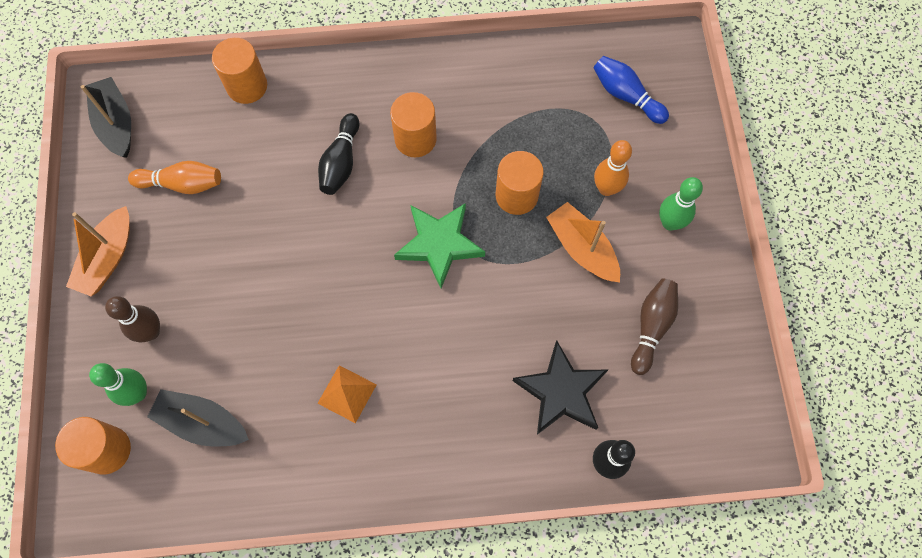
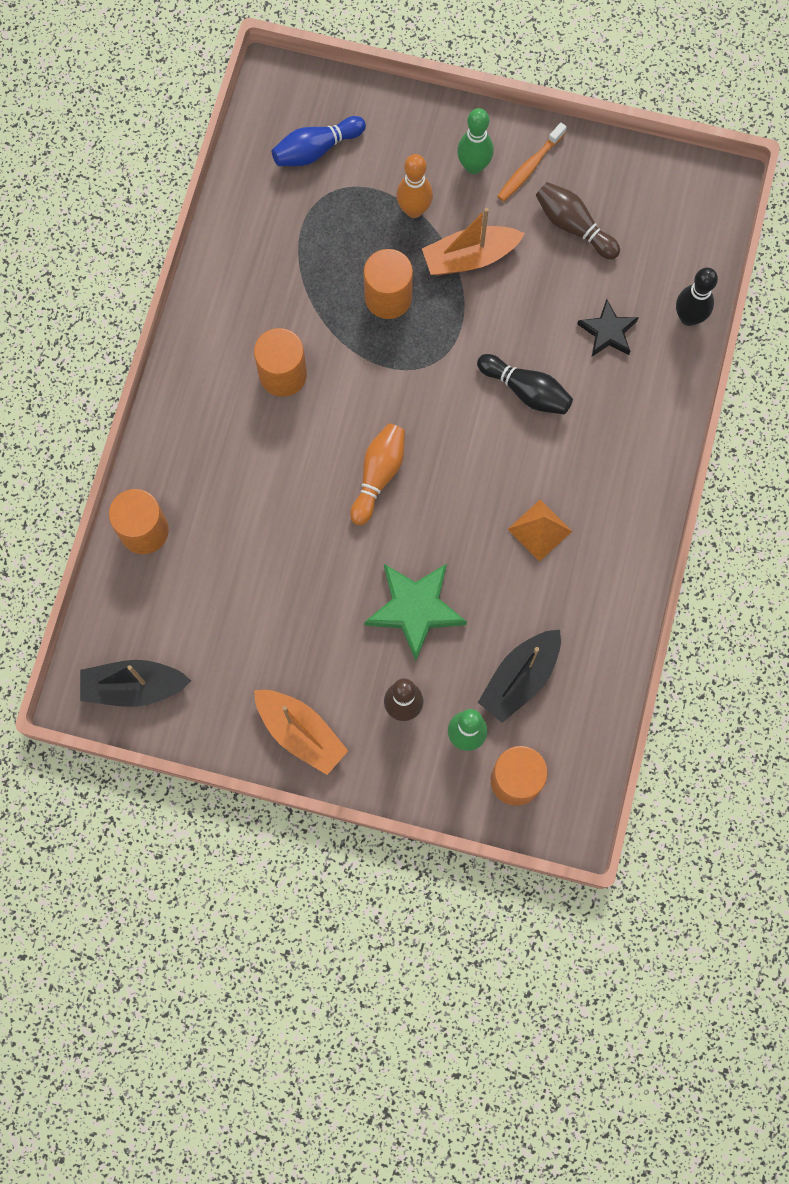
camera: 70 degrees left, 5 degrees up
(182, 184) = (241, 632): orange bowling pin -> orange bowling pin (378, 475)
(341, 162) = (280, 459): black bowling pin -> black bowling pin (526, 391)
(439, 244) = (413, 391): green star -> green star (415, 609)
(561, 391) = (608, 331): black star -> black star, size x0.62
(691, 269) = (529, 167): none -> orange toothbrush

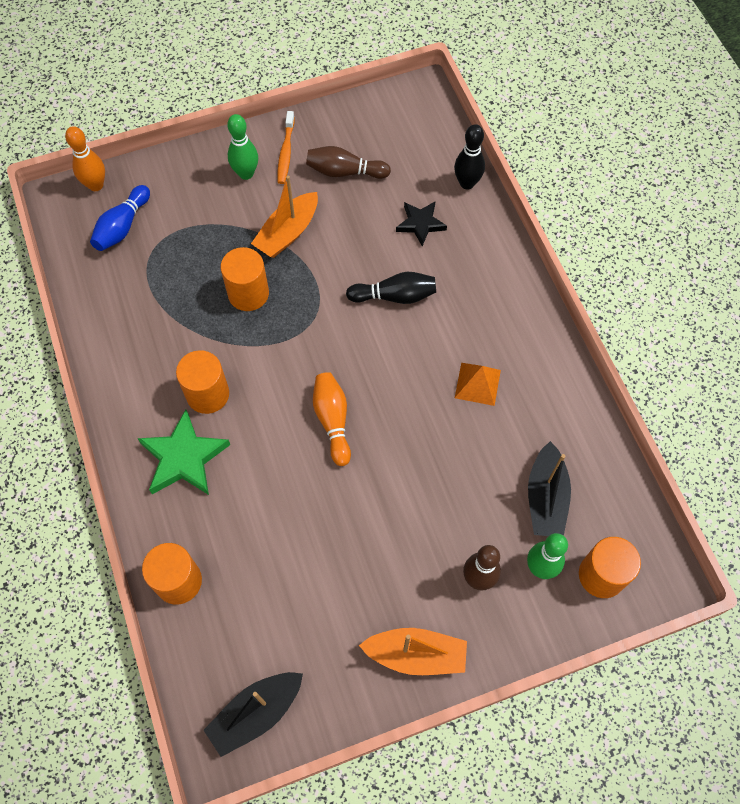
camera: 35 degrees left, 10 degrees down
(414, 210) = (224, 225): orange bowling pin -> orange bowling pin (96, 185)
(415, 609) = (432, 499): green star -> green star (184, 457)

